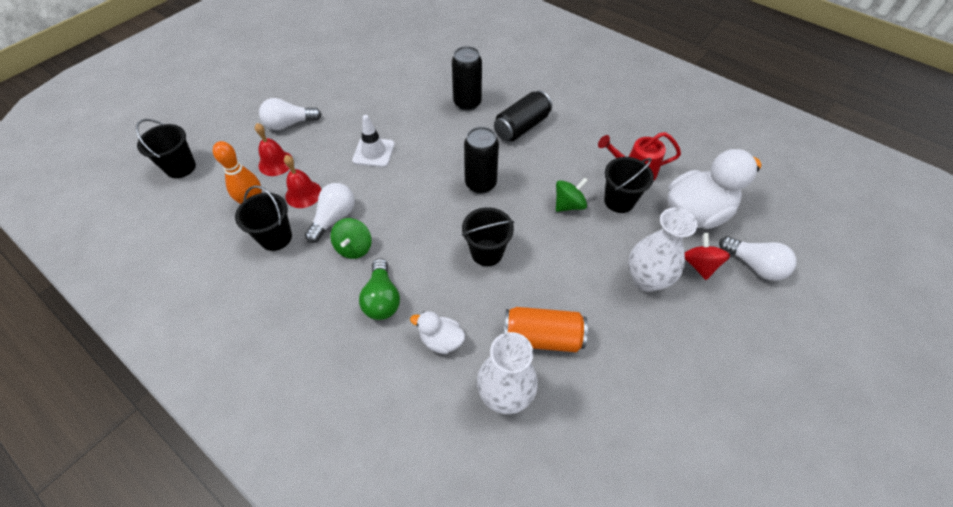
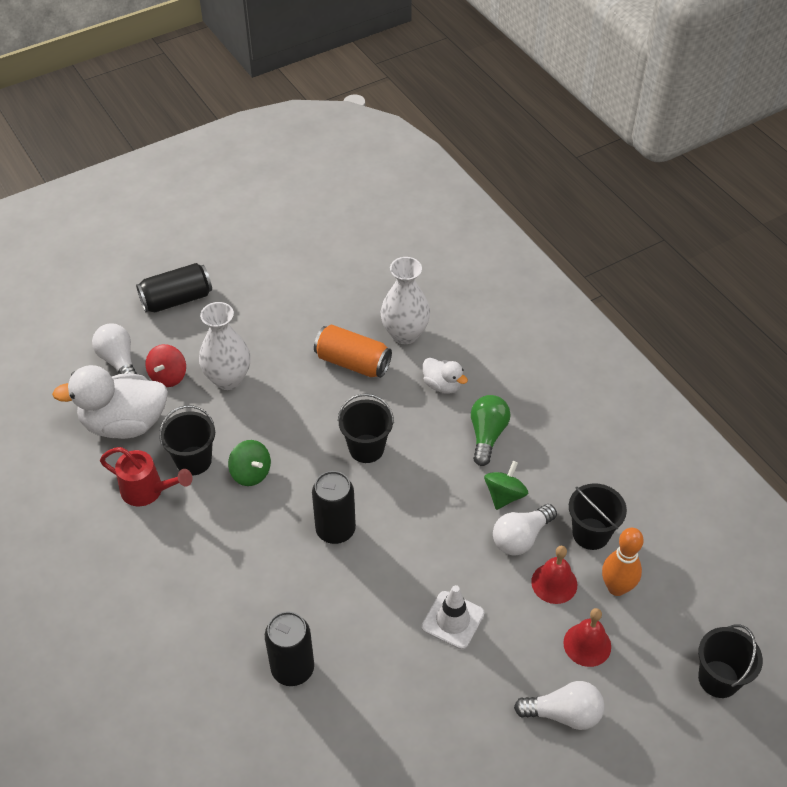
camera: 160 degrees left, 5 degrees down
(522, 127) = (240, 599): black can -> black can (177, 299)
(568, 205) = (251, 473): green spinning top -> green spinning top turned 120 degrees counterclockwise

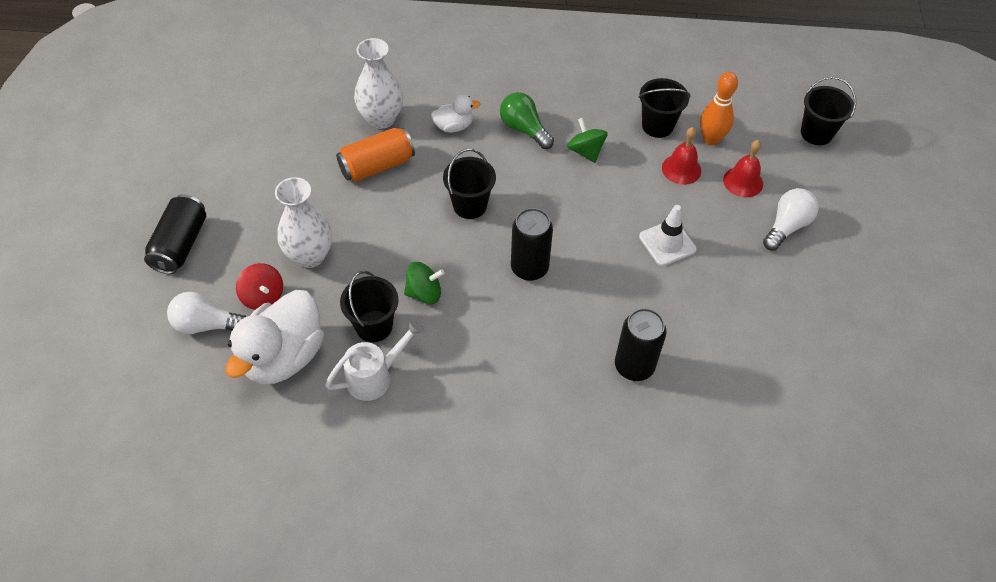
camera: 55 degrees left, 5 degrees up
(148, 491) = (375, 377): red watering can -> white watering can
(521, 538) = (629, 164): white light bulb -> none

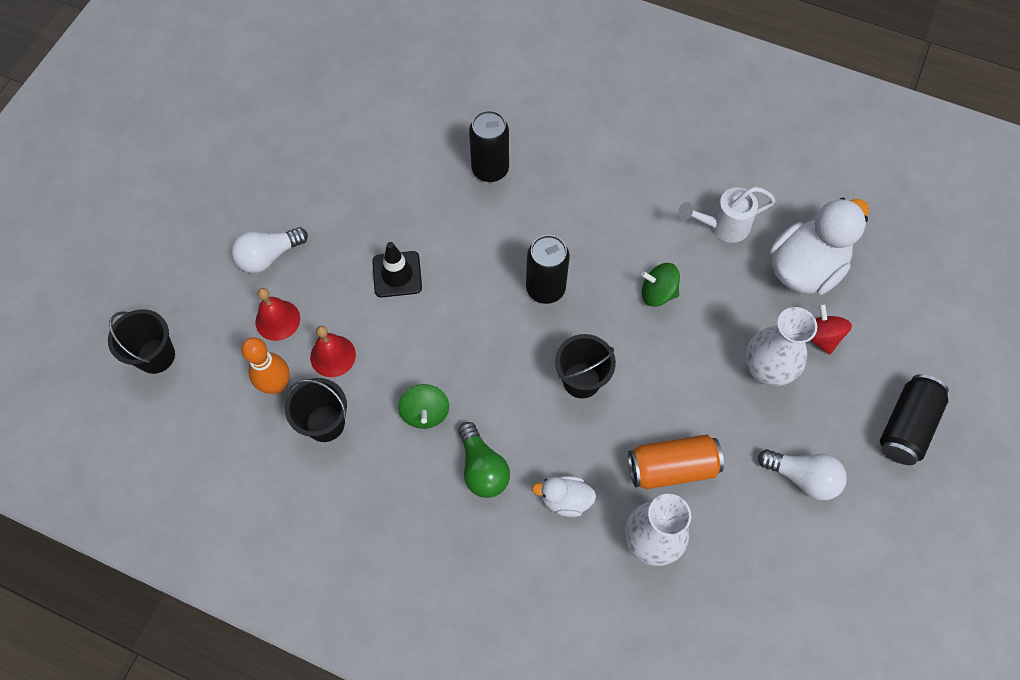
camera: 160 degrees left, 10 degrees up
(206, 325) = (878, 322): white light bulb -> white light bulb (802, 477)
(374, 326) = (714, 273): black bucket -> none
(667, 243) = (397, 274): white traffic cone -> black traffic cone

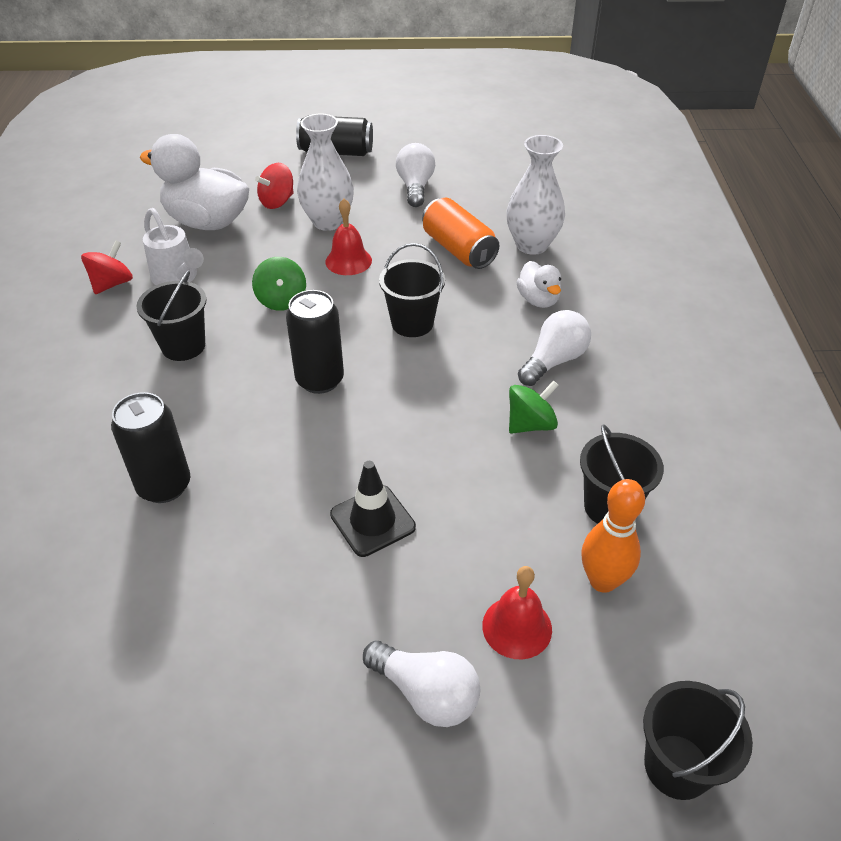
camera: 115 degrees left, 20 degrees down
(333, 356) = (524, 538): red bell -> red bell (348, 261)
(482, 468) = (554, 361): green light bulb -> white light bulb
(629, 210) = (183, 346): none -> black bucket
(733, 179) = (112, 284): none -> red spinning top

